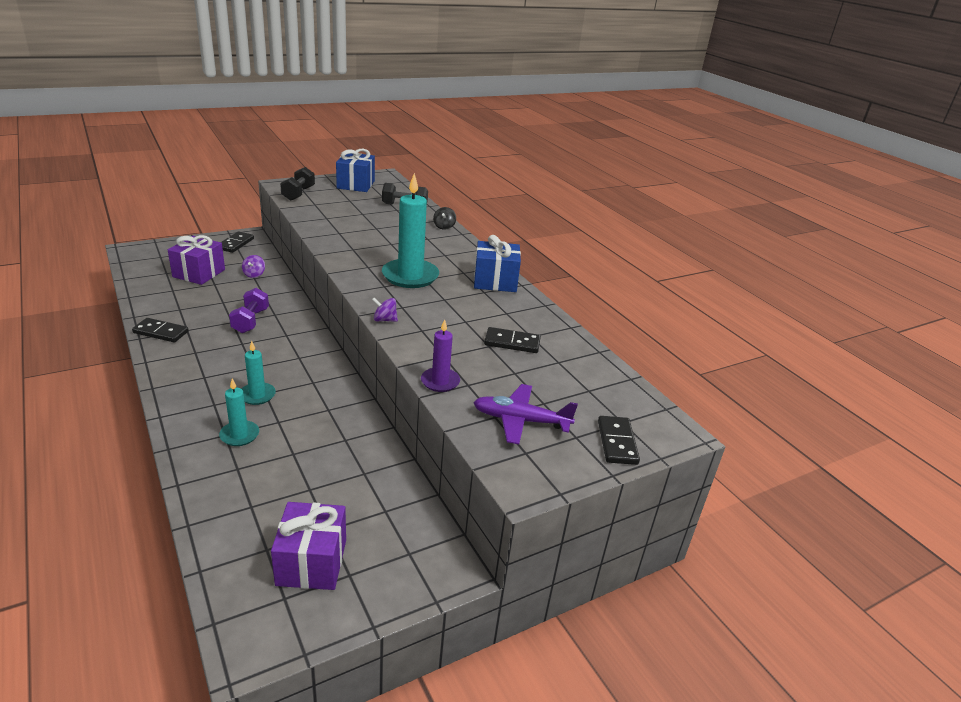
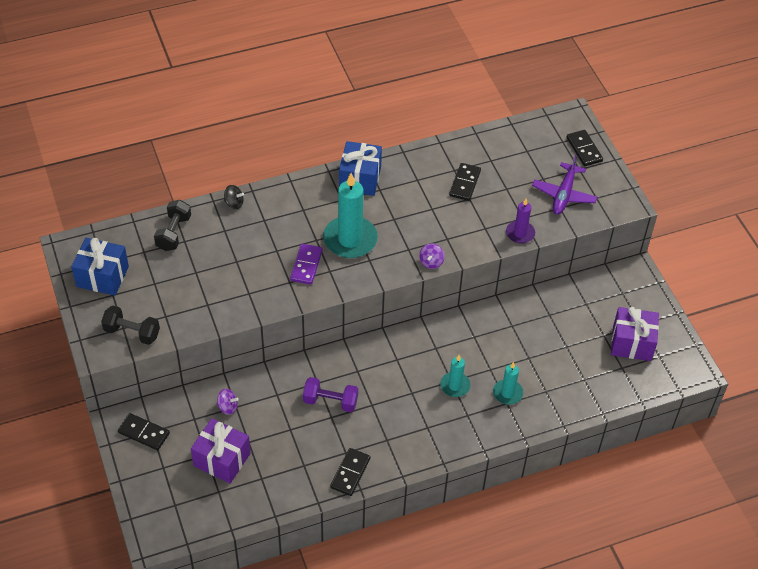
camera: 80 degrees left, 20 degrees up
(373, 256) = (306, 265): none -> purple domino
(617, 442) = (584, 149): black domino -> black domino turned 60 degrees clockwise

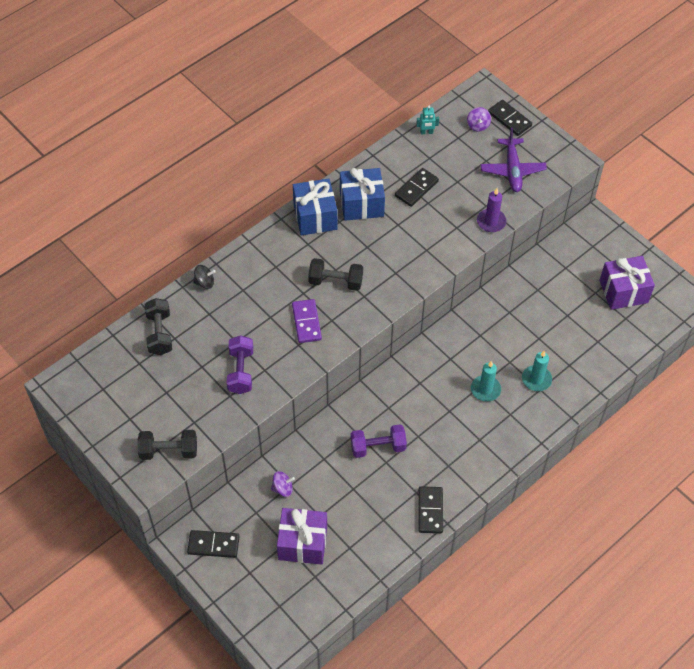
camera: 20 degrees left, 5 degrees up
(102, 276) = (110, 403): blue gift -> blue gift (361, 204)
(227, 287) = (241, 371): none -> purple dumbbell
(350, 239) = (335, 281): turquoise candle -> black dumbbell
(431, 262) = (423, 278): purple spinning top -> purple spinning top (478, 125)
(465, 183) = (416, 189): black domino -> black domino turned 45 degrees clockwise
(499, 137) = (426, 132): none -> turquoise robot

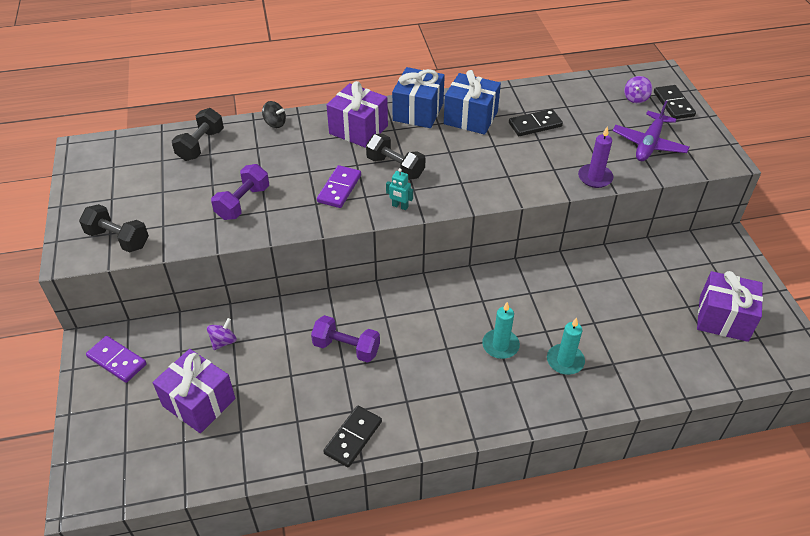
camera: 30 degrees right, 10 degrees down
(213, 545) = (117, 361): black domino -> purple domino
(279, 257) = (358, 130): none -> purple gift
(283, 488) = (223, 341): purple spinning top -> purple spinning top turned 75 degrees counterclockwise
(426, 132) = (578, 87): turquoise robot -> turquoise robot (400, 206)

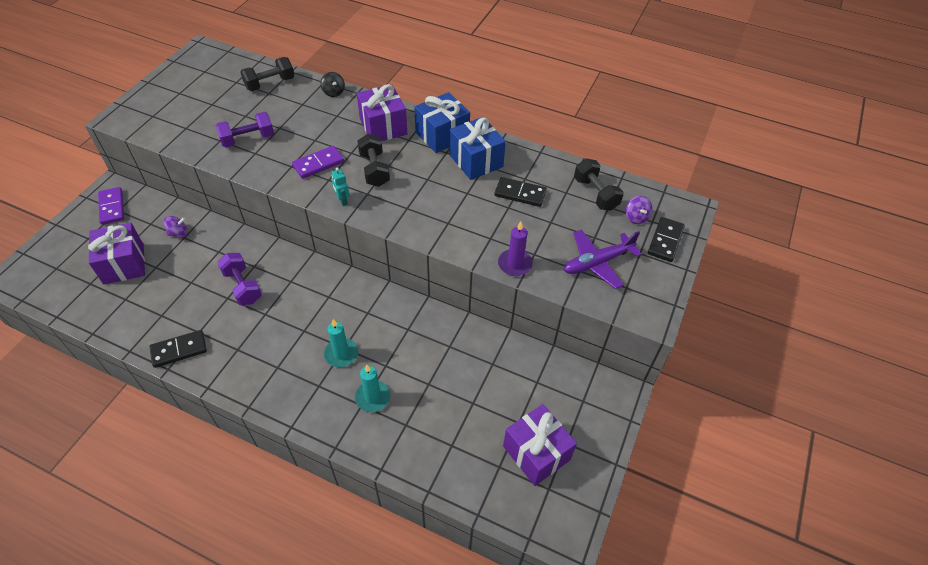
camera: 35 degrees right, 5 degrees up
(118, 239) = (152, 122): black dumbbell -> black dumbbell (595, 194)
(635, 98) = (636, 217): purple spinning top -> purple spinning top turned 75 degrees counterclockwise

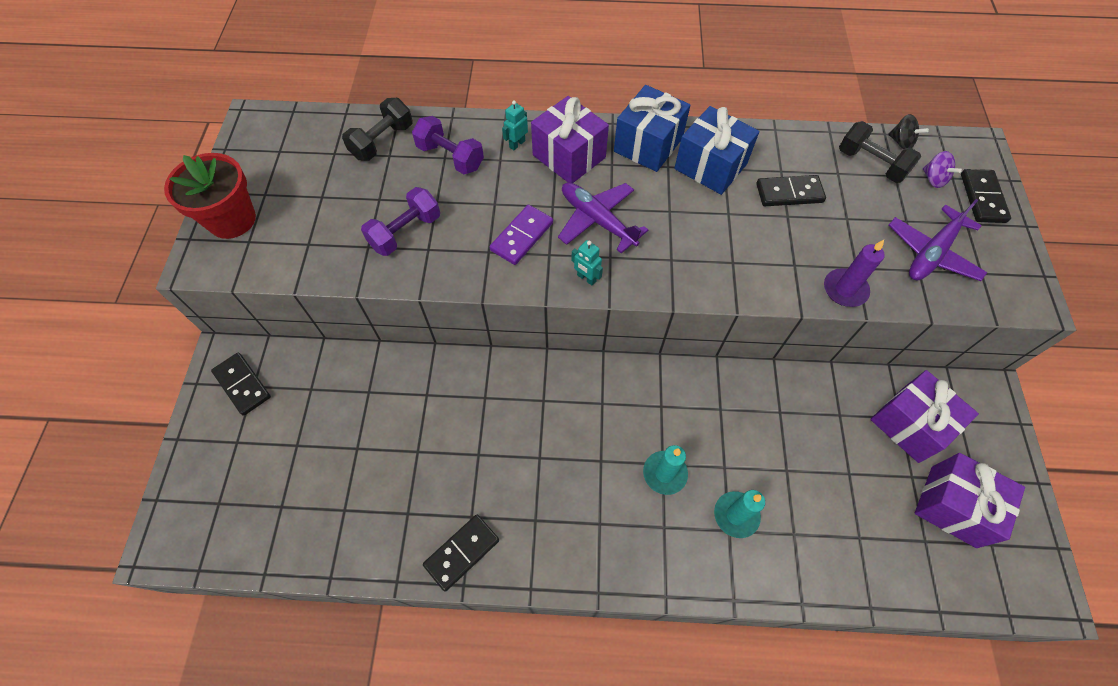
camera: 20 degrees left, 10 degrees up
(112, 207) = (242, 385): purple domino -> black domino
(124, 264) = (311, 460): purple gift -> purple gift (910, 425)
(151, 101) = (232, 220): none -> red flower pot
(179, 233) = (358, 389): purple spinning top -> none
(242, 286) = (488, 431): purple dumbbell -> purple dumbbell (450, 157)
(333, 92) = (474, 128): black spinning top -> black spinning top (901, 142)
(354, 109) = (517, 144): none -> turquoise robot
(374, 169) = (597, 220): black dumbbell -> purple plane

